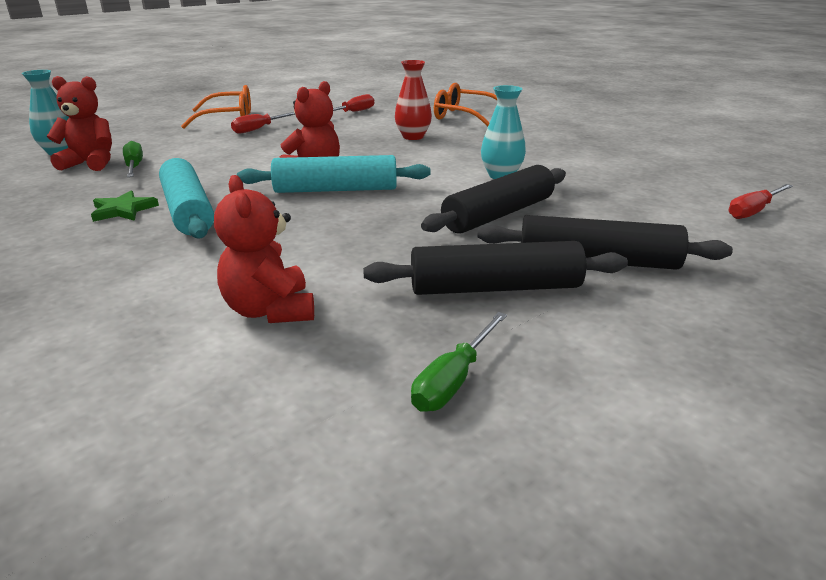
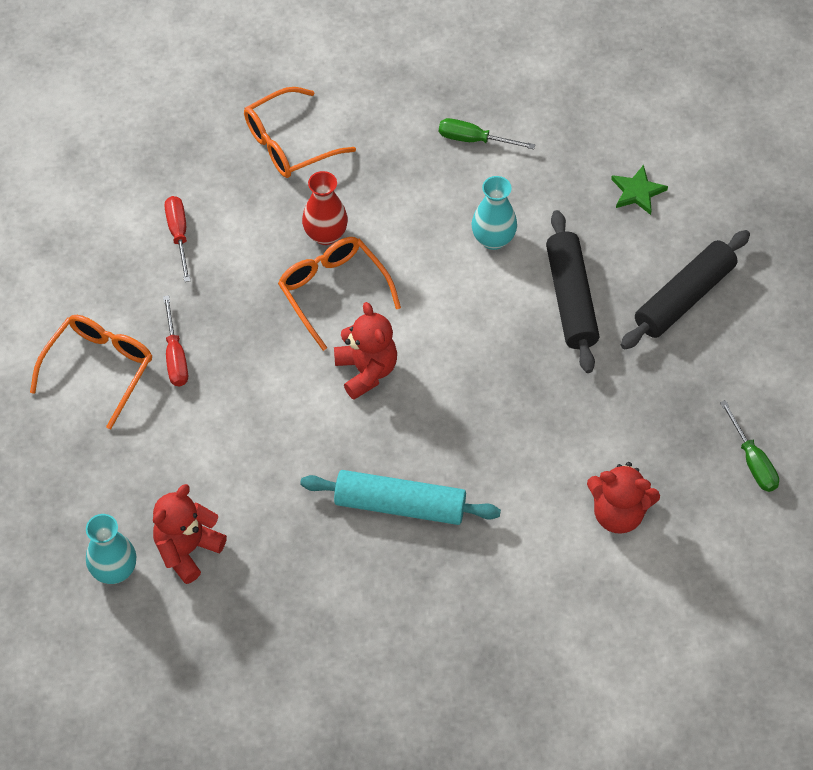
camera: 55 degrees left, 30 degrees up
(123, 210) = (360, 551): green star -> green star (637, 192)
(134, 166) = (231, 513): green screwdriver -> green screwdriver (474, 140)
(336, 190) = (431, 378): turquoise rolling pin -> none
(370, 148) = (333, 291): none -> orange glasses
(495, 288) = (676, 378): black rolling pin -> none
(753, 211) = (686, 139): red screwdriver -> none

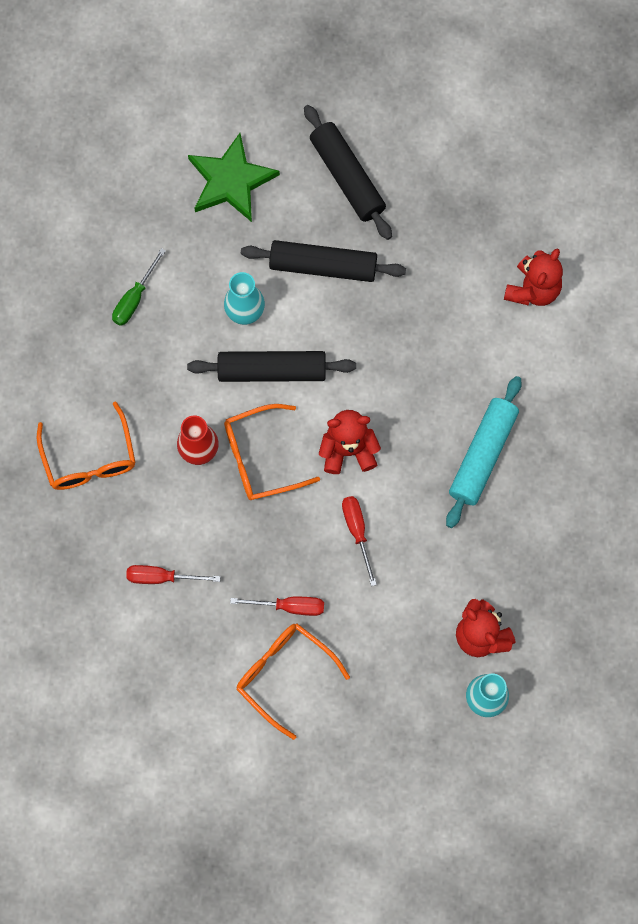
camera: 75 degrees left, 15 degrees up
(275, 400) = (357, 532): none -> red screwdriver
(434, 279) = (272, 370): none -> black rolling pin
(637, 192) = (231, 181): green star -> green star, size x1.83
(752, 461) = (512, 175): green screwdriver -> none

